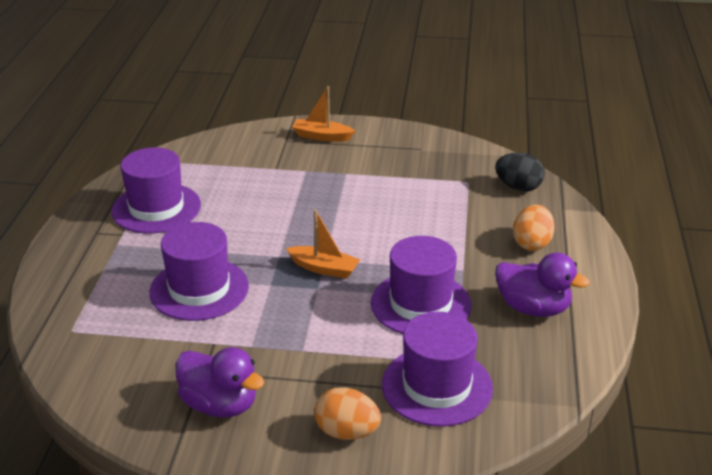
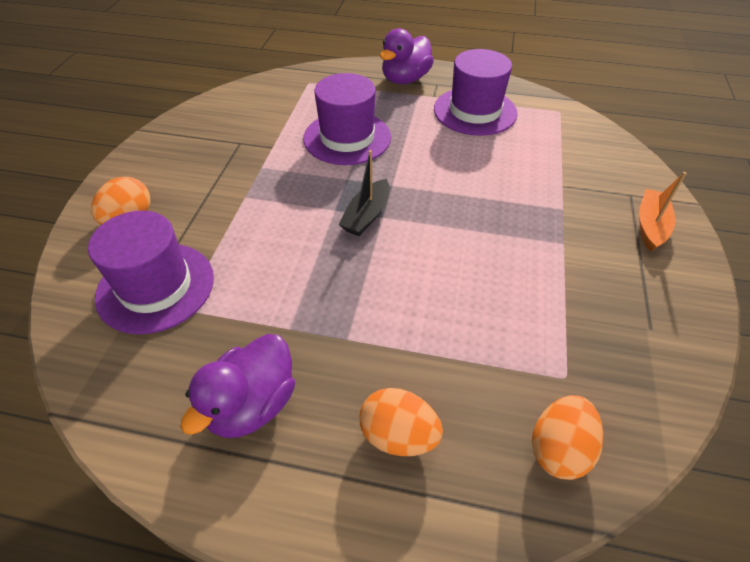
camera: 95 degrees right, 15 degrees up
(220, 404) = (197, 151): purple duck -> purple duck (405, 79)
(324, 268) = (366, 215): orange boat -> black boat
(420, 304) = (289, 288): purple hat -> none
(518, 187) = (559, 449): black egg -> orange egg

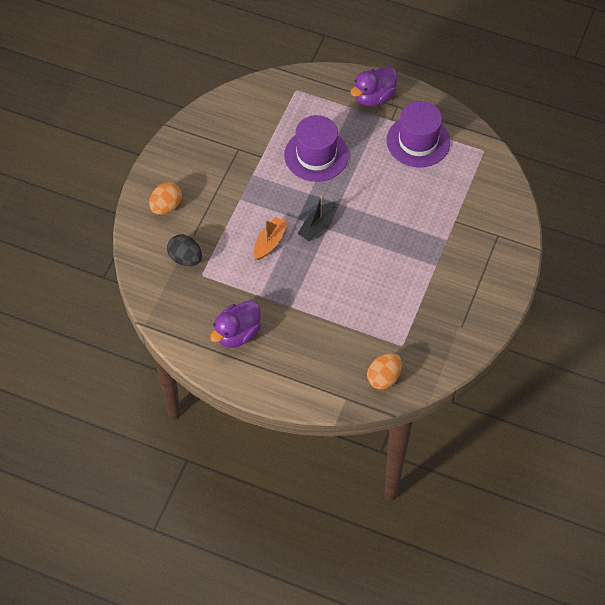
camera: 10 degrees right, 10 degrees up
(156, 287) = (185, 258): purple hat -> black egg
(398, 435) = (307, 359): orange egg -> none
(650, 226) = (497, 261): orange boat -> orange boat (269, 242)

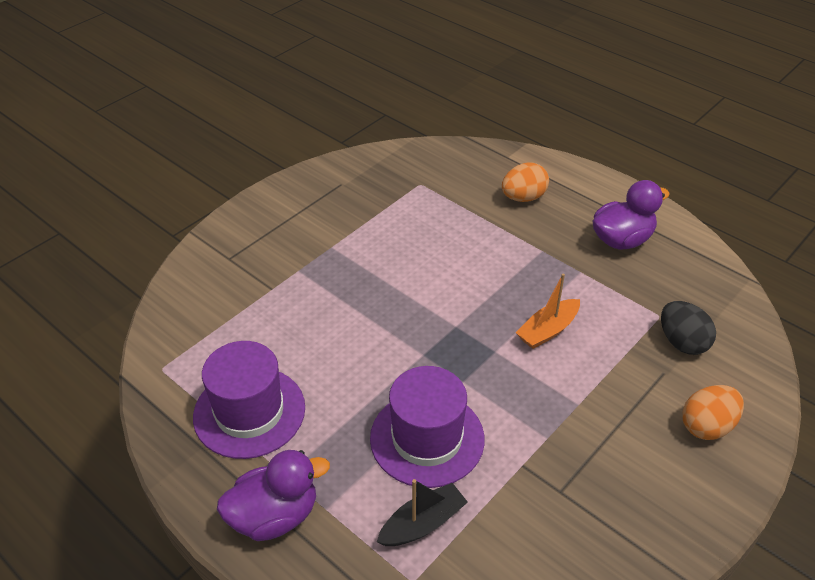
camera: 160 degrees left, 15 degrees down
(317, 226) = (469, 333): black boat -> black boat (422, 523)
(384, 378) = (456, 163): orange egg -> orange egg (523, 198)

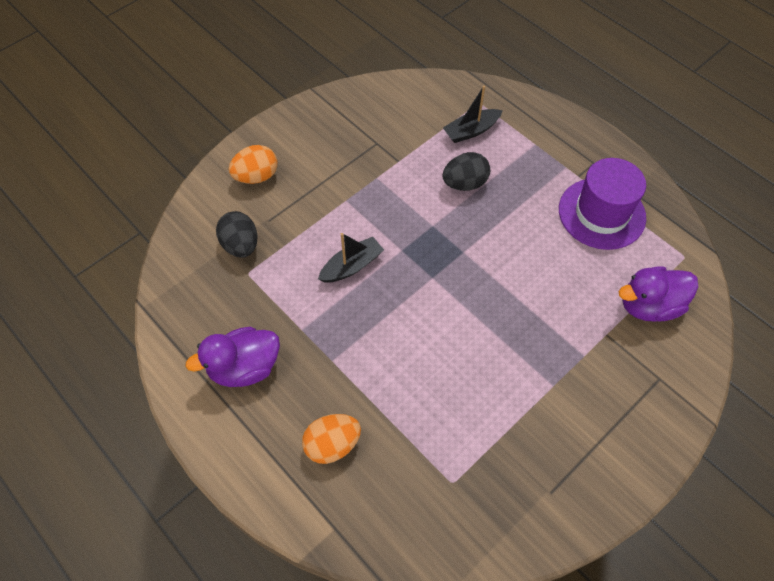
camera: 175 degrees left, 15 degrees up
(275, 516) = (569, 142): purple duck -> purple duck (649, 306)
(427, 438) = (465, 183): purple hat -> black egg
(548, 330) = (351, 266): orange boat -> black boat

